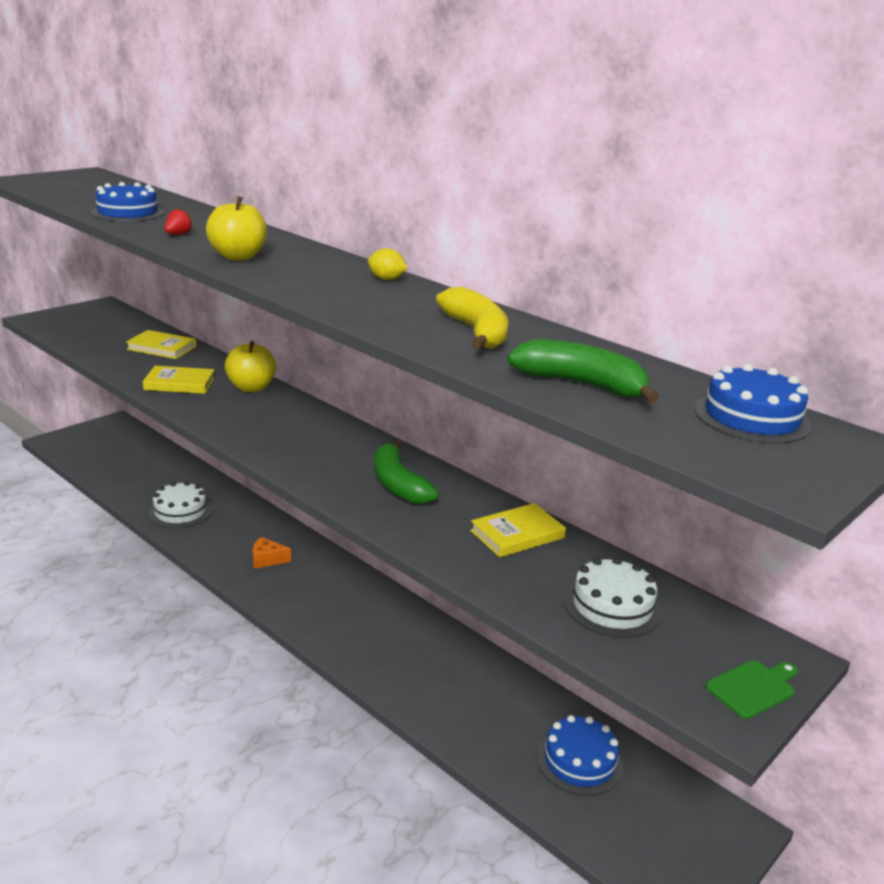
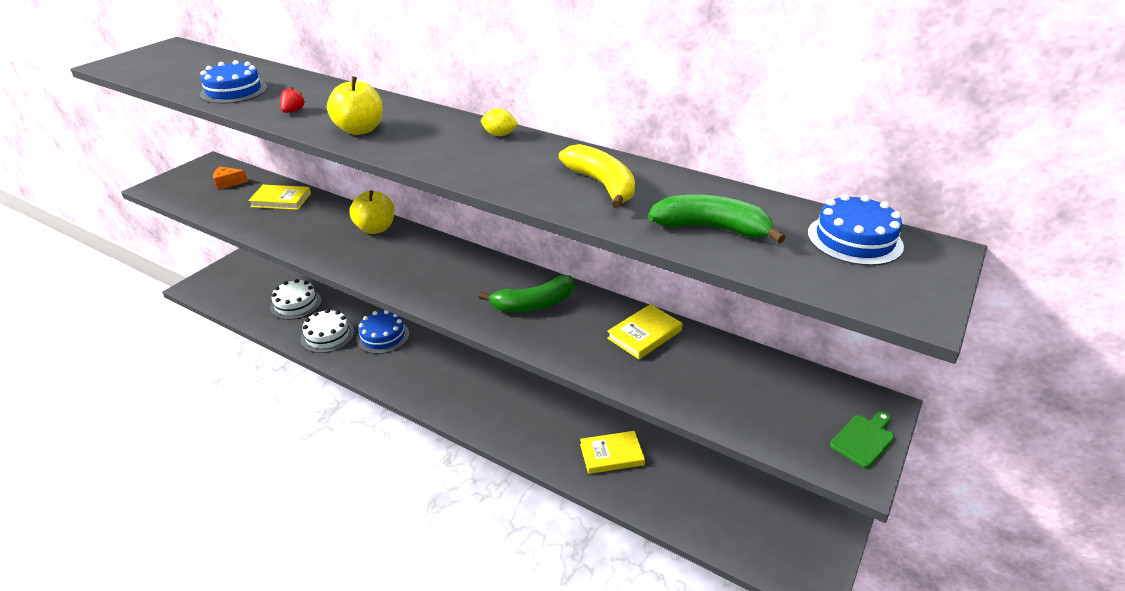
camera: 10 degrees left, 10 degrees up
(179, 383) = (312, 235): yellow book -> yellow book (611, 454)
(267, 560) = (415, 367): orange cheese -> orange cheese (228, 183)
(398, 484) = (534, 304): green banana -> green banana turned 75 degrees counterclockwise
(579, 761) = (711, 492): blue cake -> blue cake (383, 336)
(612, 606) = (739, 387): white cake -> white cake (296, 304)

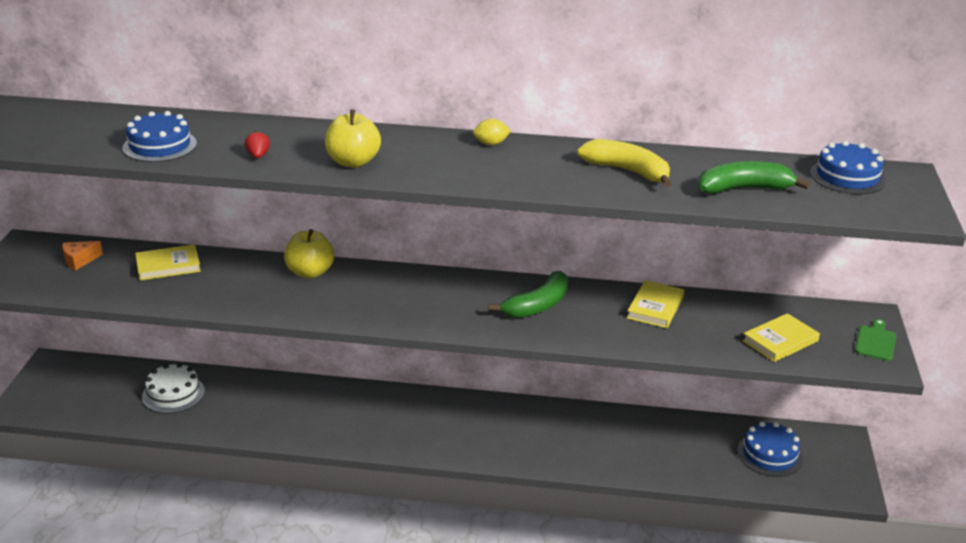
camera: 25 degrees left, 5 degrees down
(327, 335) = (243, 416): white cake -> none
(383, 336) = (308, 401): blue cake -> blue cake (769, 455)
(611, 454) = (625, 444): yellow book -> yellow book (780, 341)

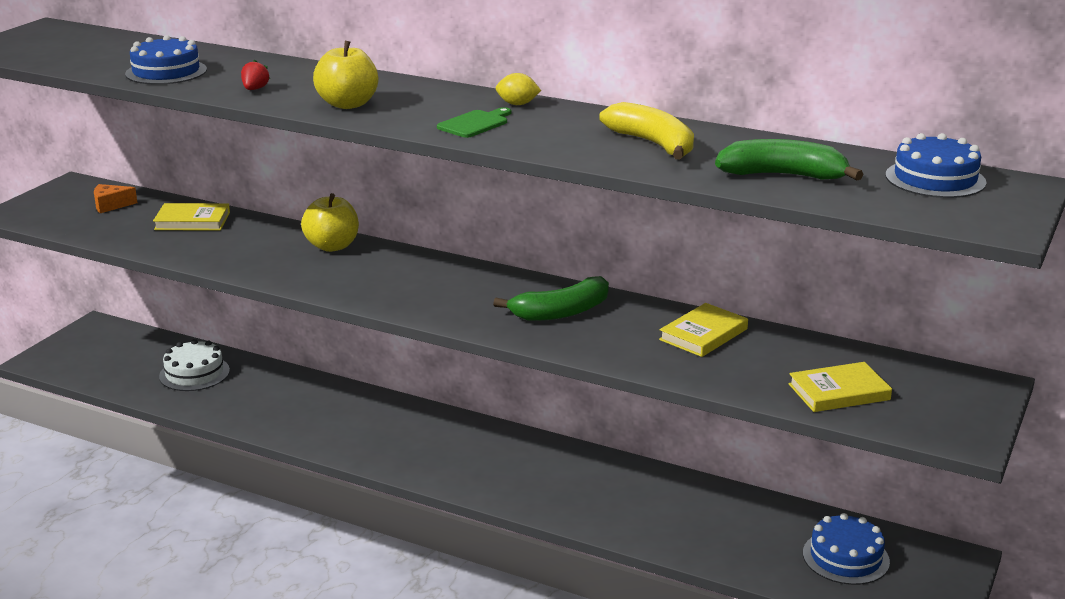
camera: 20 degrees right, 5 degrees down
(876, 342) = (971, 413): green cutting board -> green cutting board (475, 124)

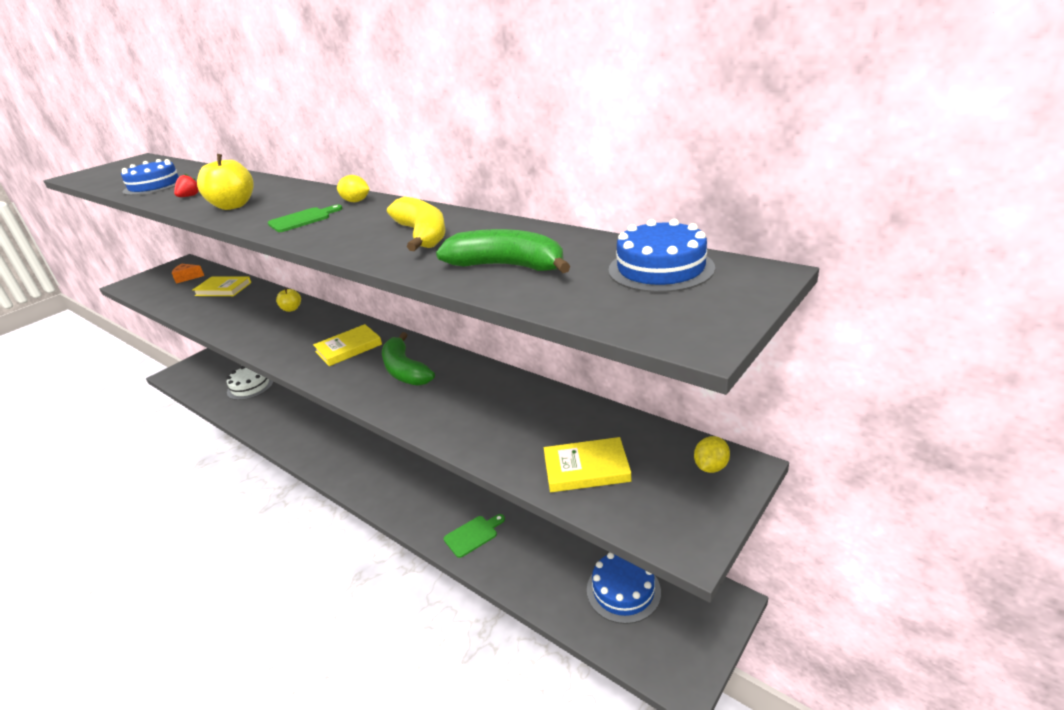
camera: 15 degrees right, 5 degrees up
(332, 246) = (291, 309): yellow apple -> yellow apple, size x0.57
(561, 312) = (405, 370): green banana -> green banana turned 75 degrees clockwise
(641, 521) = (473, 535): none -> green cutting board
(703, 334) = (502, 396): yellow book -> yellow book (348, 348)
(962, 385) = (710, 467): none -> yellow lemon

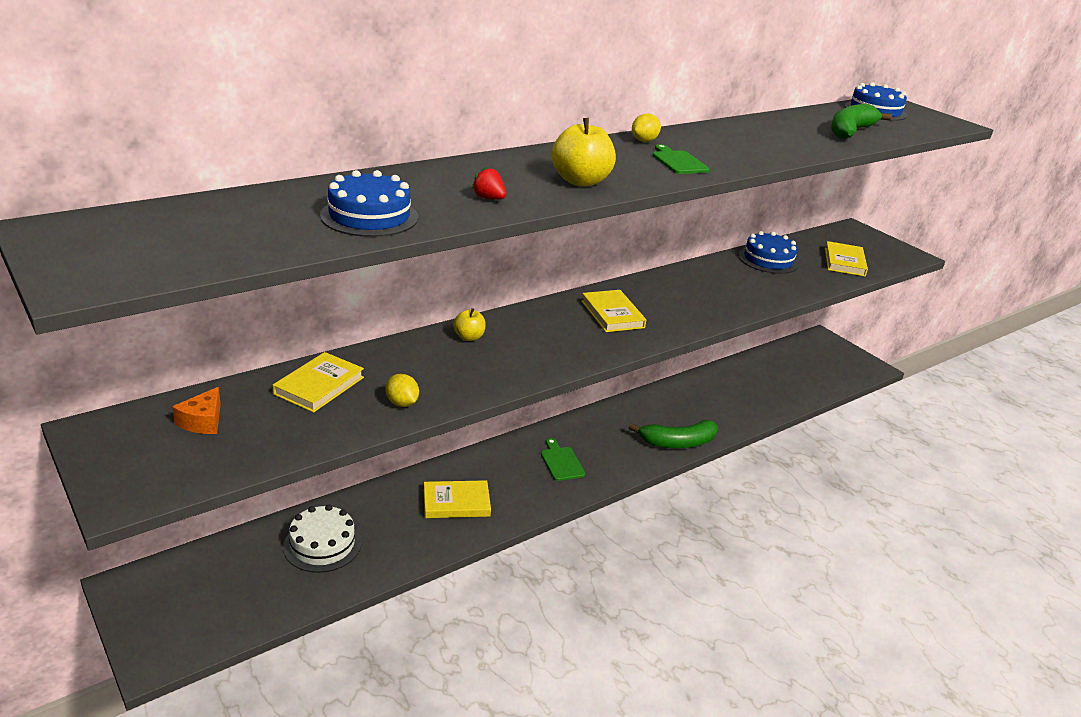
camera: 80 degrees left, 0 degrees up
(294, 417) = (456, 502): none -> yellow book
(405, 370) = (680, 295): green banana -> green banana (677, 442)
(422, 235) = (768, 137): yellow banana -> none
(473, 535) = (730, 412): green cutting board -> green cutting board (561, 462)
(623, 590) = (804, 365): blue cake -> blue cake (768, 260)
(710, 467) = (852, 233): yellow lemon -> yellow lemon (402, 403)

